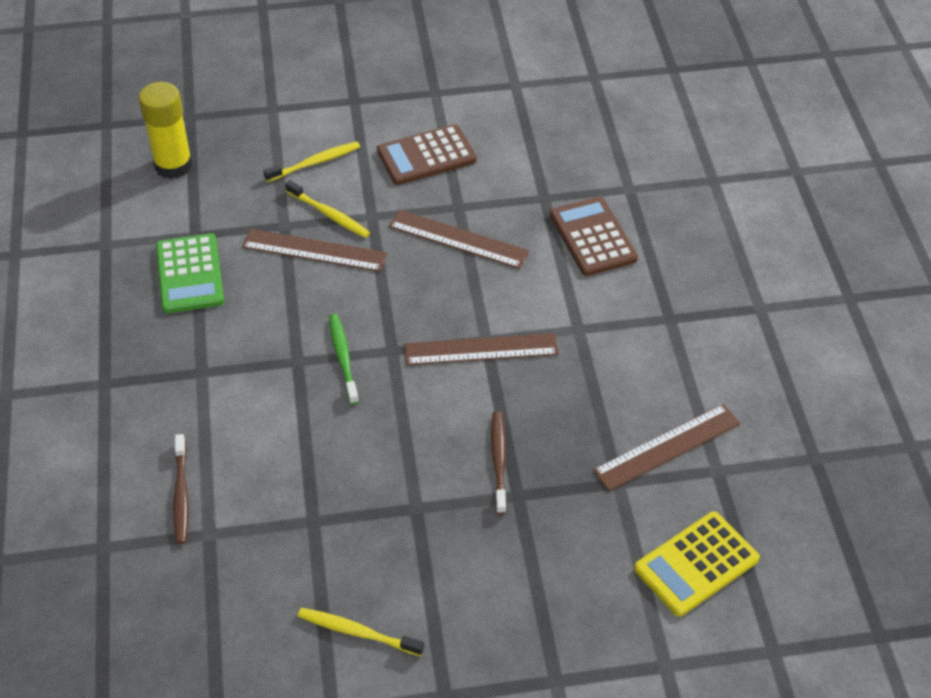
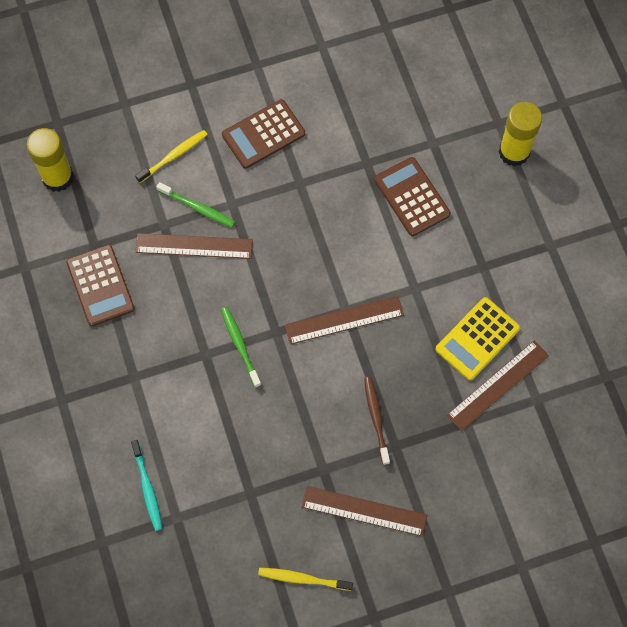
camera: 10 degrees left, 20 degrees up
(181, 494) = (147, 488): brown toothbrush -> turquoise toothbrush
(190, 274) = (100, 285): green calculator -> brown calculator
(329, 214) = (197, 208): yellow toothbrush -> green toothbrush
(458, 239) = (306, 216): brown ruler -> brown ruler (364, 511)
(696, 564) = (532, 482): yellow calculator -> yellow calculator (477, 339)
(728, 210) = (514, 152): none -> yellow glue stick

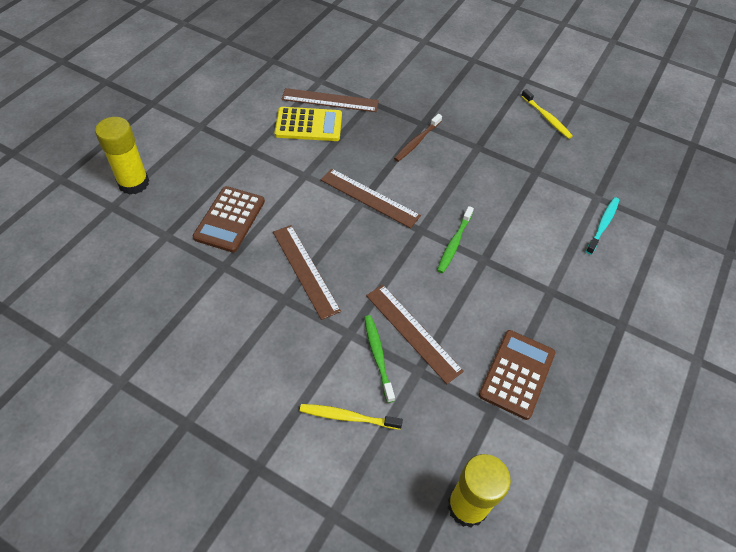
camera: 135 degrees left, 15 degrees down
(263, 134) = (260, 359): brown calculator -> none
(364, 511) = (477, 115): brown ruler -> brown ruler (305, 270)

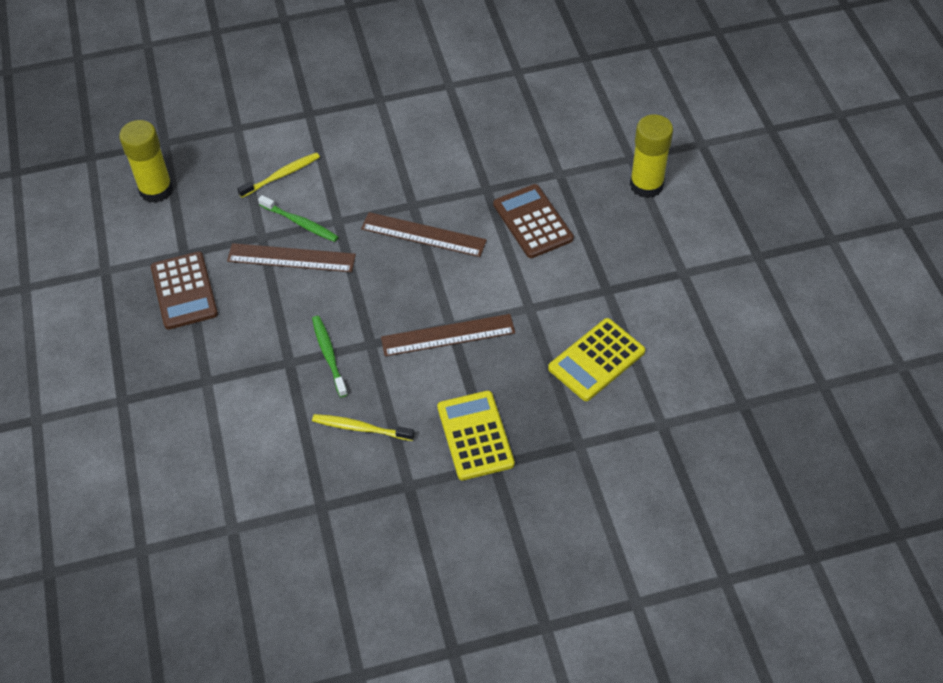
camera: 140 degrees right, 0 degrees up
(330, 100) = (617, 407): brown ruler -> none
(417, 141) = (475, 435): brown toothbrush -> yellow calculator
(546, 118) = (372, 603): yellow toothbrush -> yellow toothbrush (361, 428)
(602, 225) = (203, 495): turquoise toothbrush -> none

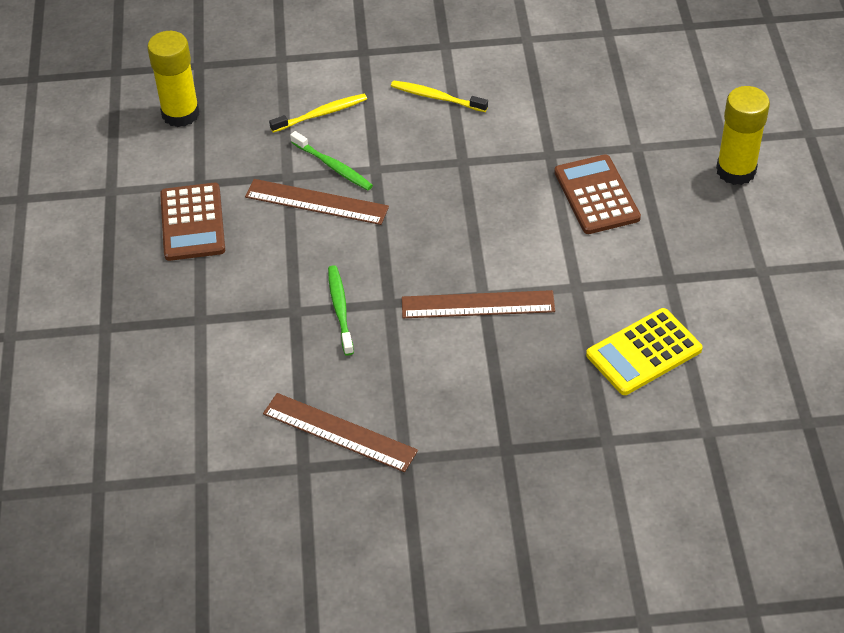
camera: 10 degrees right, 5 degrees down
(361, 428) = (362, 391): yellow toothbrush -> yellow toothbrush (437, 97)
(423, 234) = (469, 194): brown ruler -> brown ruler (339, 432)
(475, 435) = (489, 415): yellow calculator -> none

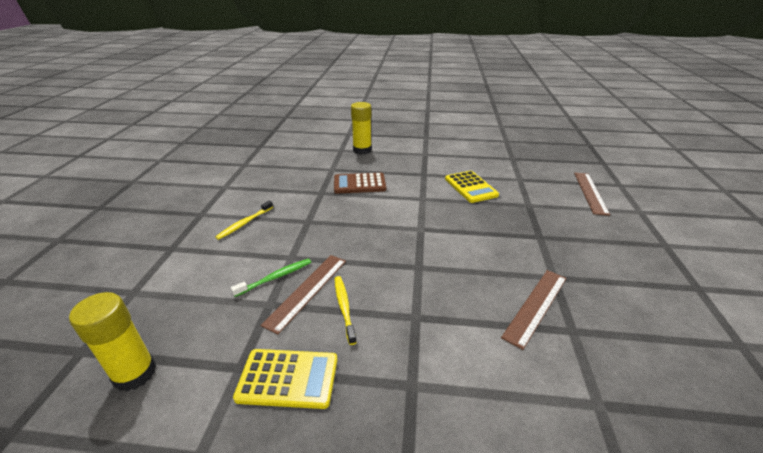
camera: 80 degrees left, 15 degrees down
(193, 222) = (288, 378): brown calculator -> yellow calculator
(321, 114) = (216, 277): yellow toothbrush -> yellow toothbrush (344, 308)
(340, 309) = (420, 291): green toothbrush -> none
(478, 304) = (428, 231): brown ruler -> brown ruler (590, 192)

